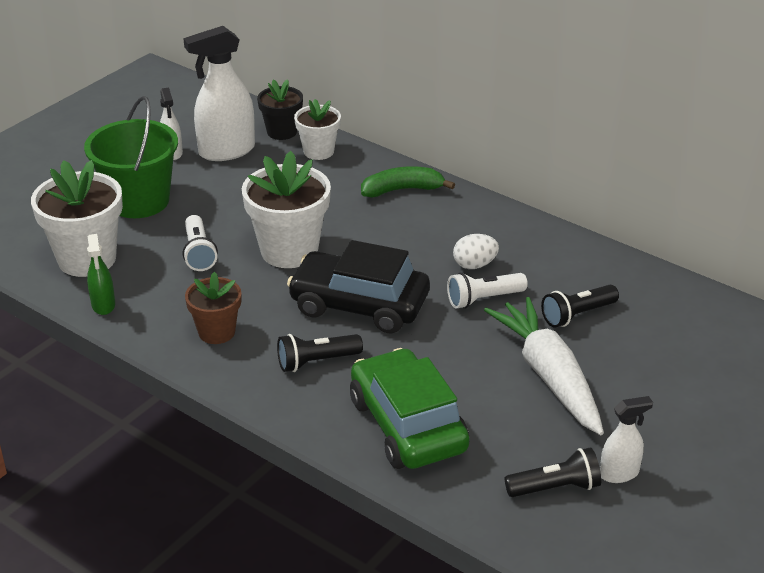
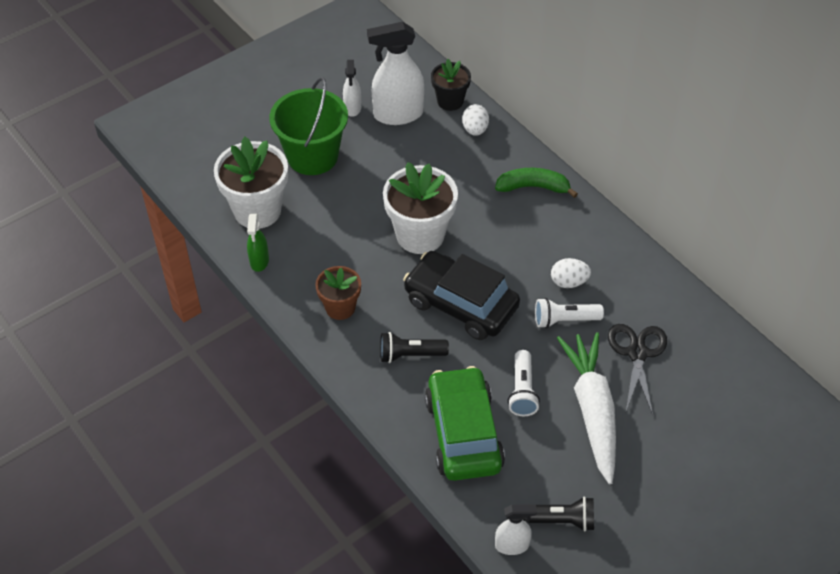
camera: 15 degrees right, 15 degrees up
(198, 253) = (346, 222): white flashlight -> white flashlight (522, 391)
(318, 151) = (475, 129): white flower pot -> white egg
(577, 315) = (637, 353): black flashlight -> black scissors
(619, 473) = (616, 519): white spray bottle -> white spray bottle (512, 545)

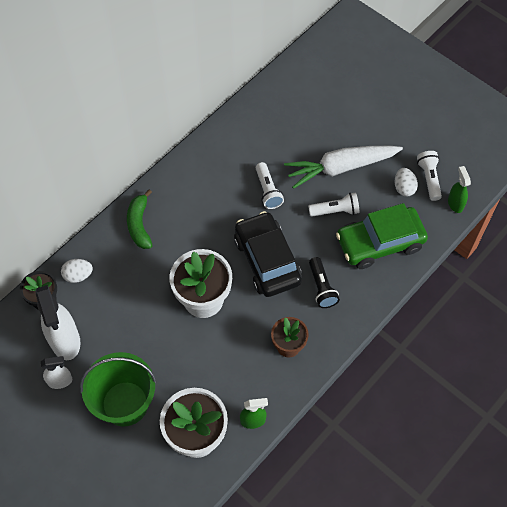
camera: 100 degrees left, 10 degrees up
(461, 304) = (267, 260): black car -> black car turned 135 degrees clockwise
(512, 545) = (455, 203): white spray bottle -> green spray bottle
(560, 520) = (429, 179): black flashlight -> white flashlight
(568, 282) = (232, 191): white egg -> white egg (404, 188)
(637, 353) = (287, 145): black scissors -> none

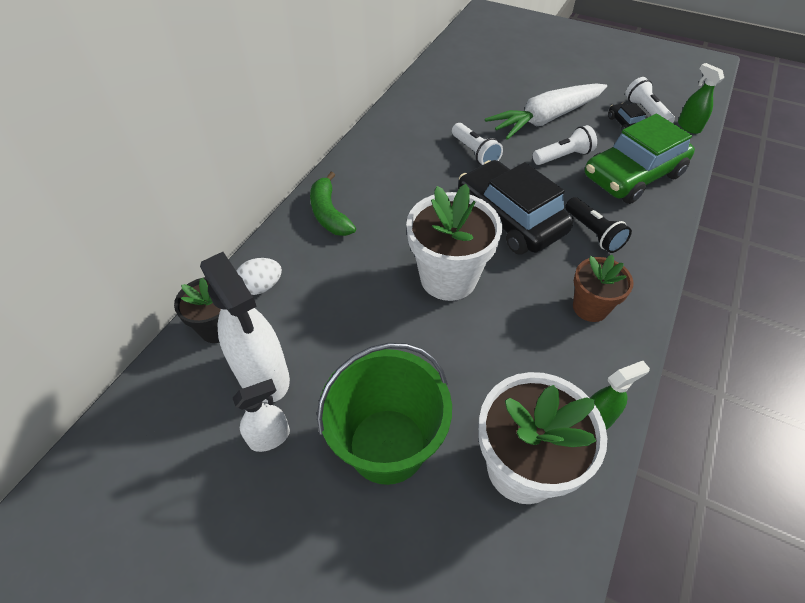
camera: 15 degrees left, 10 degrees down
(404, 188) = (625, 124): white egg -> black car

